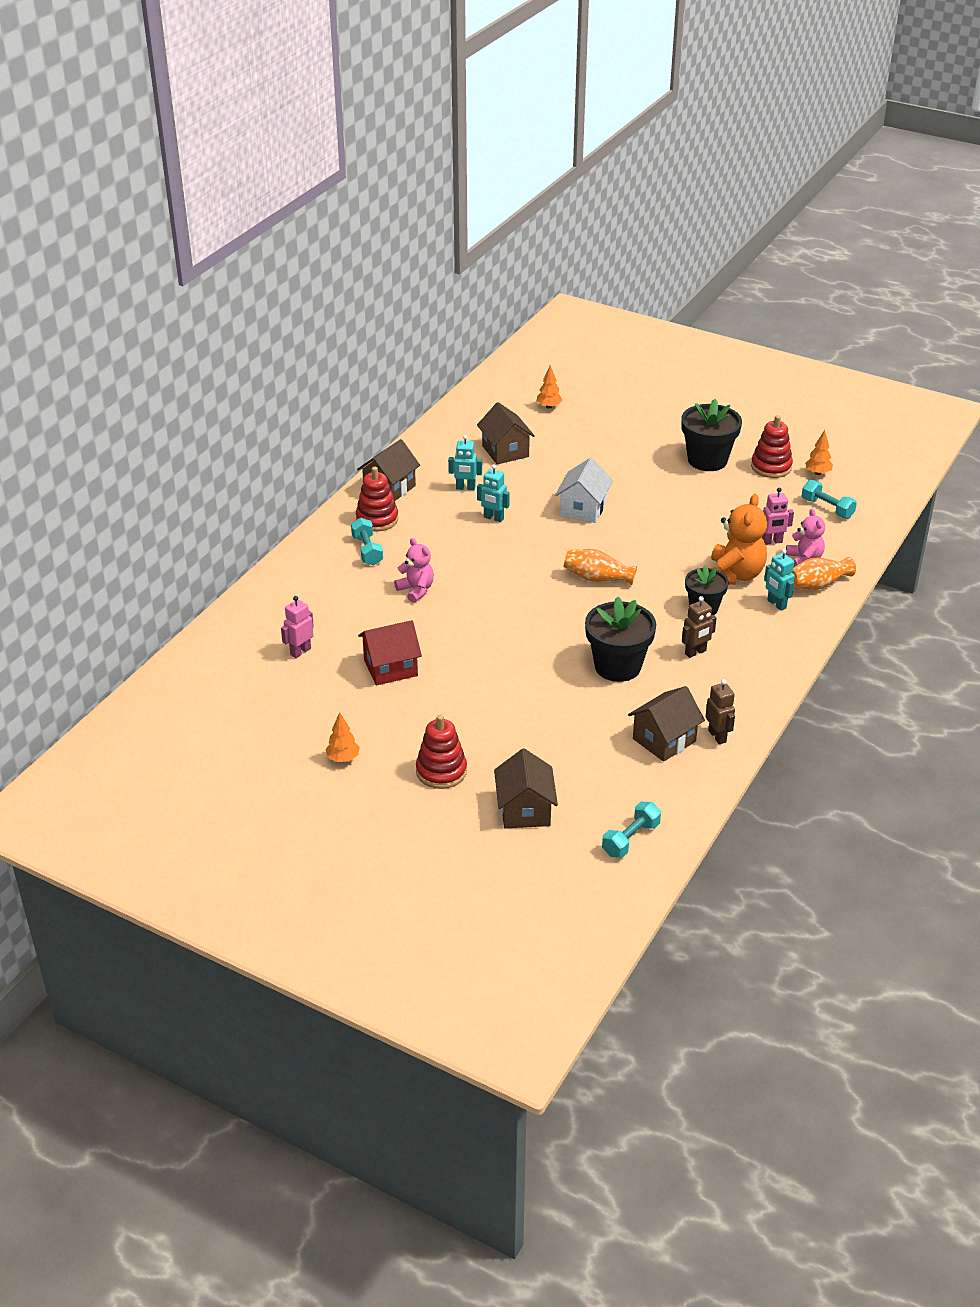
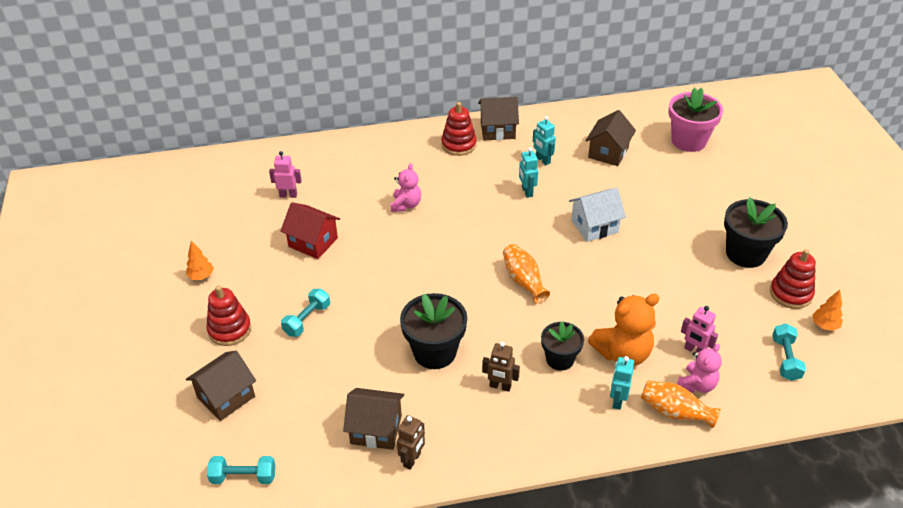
camera: 50 degrees right, 5 degrees up
(367, 550) = (421, 160): turquoise dumbbell -> turquoise dumbbell (307, 319)
(549, 406) = (688, 141): orange tree -> pink flower pot

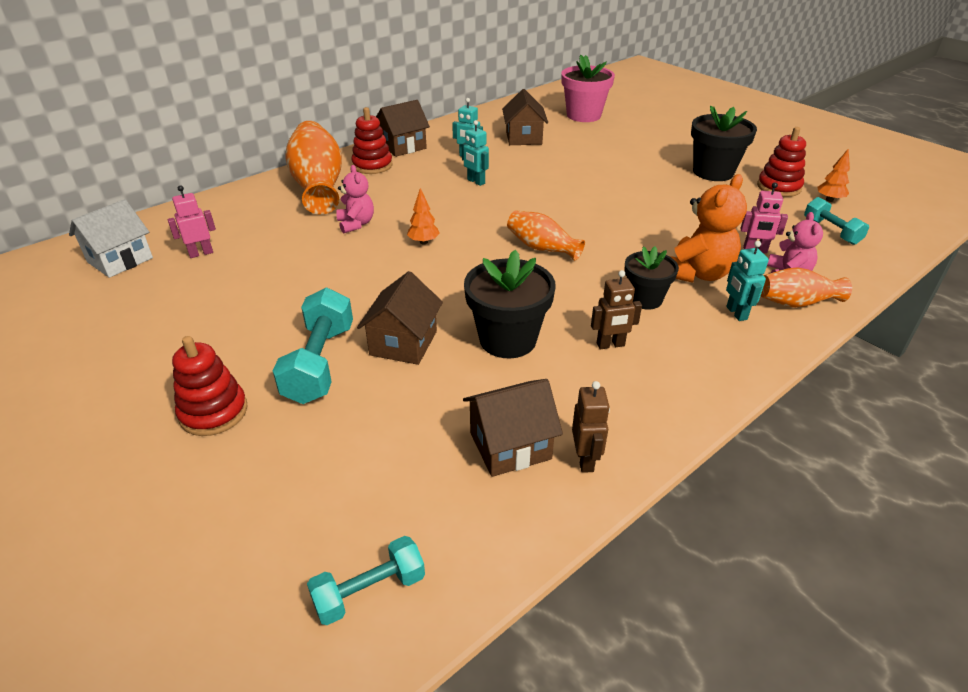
camera: 30 degrees left, 5 degrees down
(201, 276) = (128, 368): orange tree -> orange tree (423, 242)
(226, 397) = (264, 495): brown house -> brown house (403, 343)
(307, 319) = (320, 363): turquoise dumbbell -> turquoise dumbbell, size x1.60
(313, 242) = (268, 286): red house -> none
(404, 155) = (318, 186): none -> orange vase
(594, 226) = (566, 189): white house -> white house (120, 260)

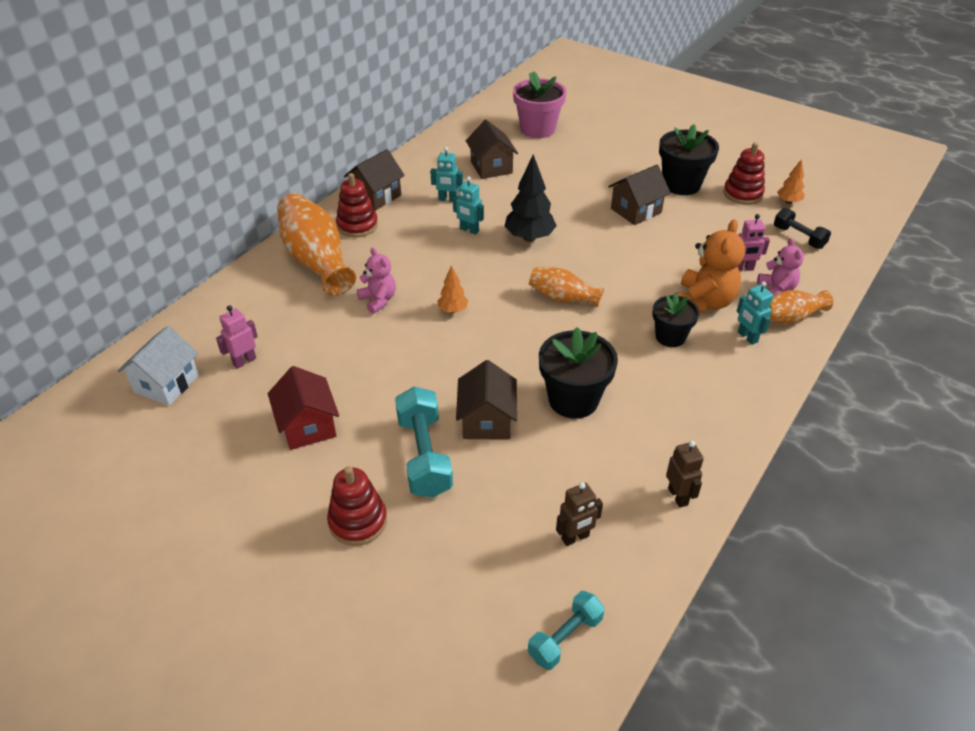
camera: 15 degrees left, 5 degrees up
(222, 316) = (308, 426): none -> red house
(510, 446) = (616, 497): brown house -> brown house (636, 210)
(532, 195) = (529, 238): none -> black tree
(610, 345) = (659, 388): brown robot -> brown robot (575, 538)
(831, 231) = (798, 237): turquoise dumbbell -> black dumbbell

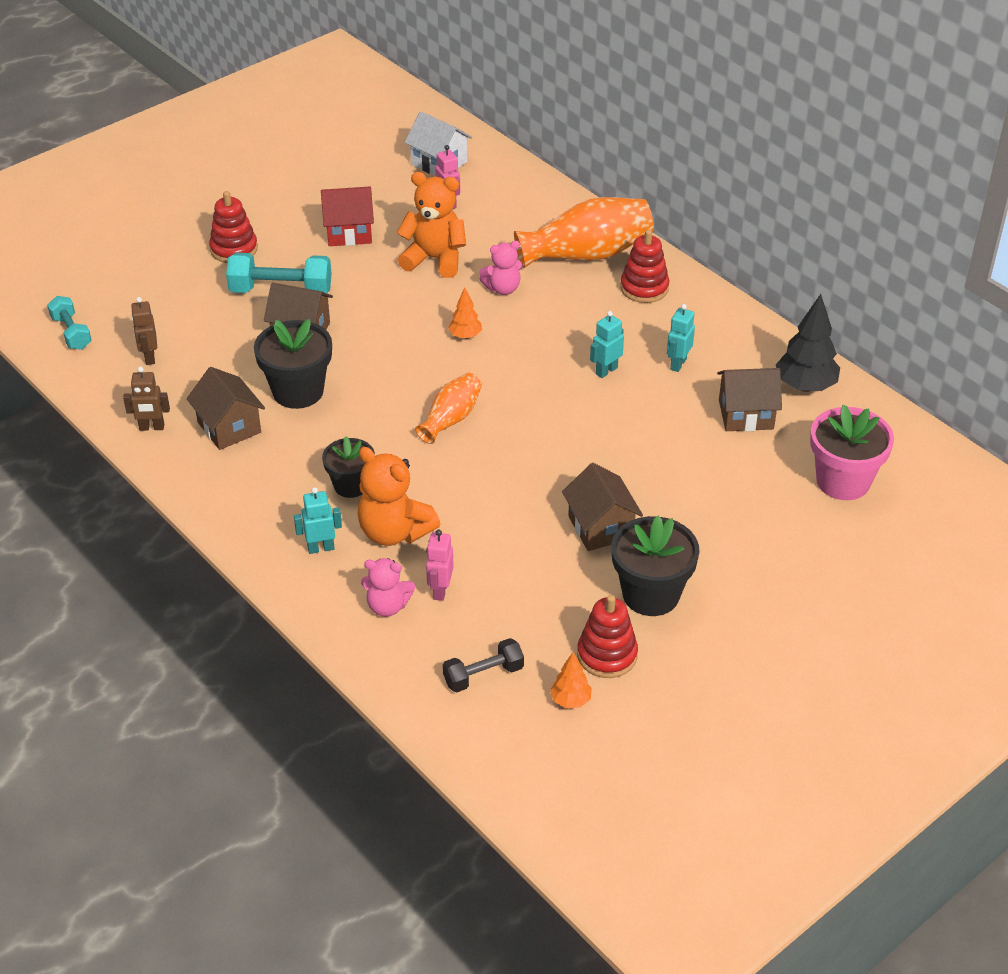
camera: 105 degrees right, 0 degrees up
(343, 352) = (434, 259): none -> orange teddy bear
(376, 196) = (702, 308): brown house -> brown house (229, 427)
(529, 238) = (573, 417): black tree -> black tree (805, 386)
(790, 318) = (334, 599): orange vase -> none

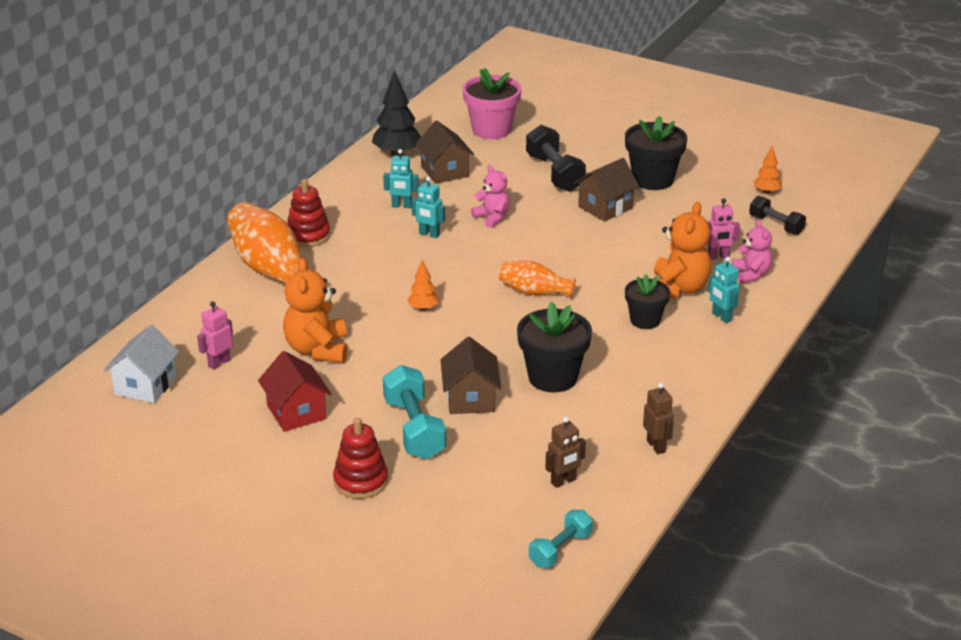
camera: 110 degrees left, 10 degrees down
(229, 427) = (624, 402): brown house -> none
(503, 288) = (344, 303): pink teddy bear -> pink teddy bear (492, 218)
(607, 655) = (718, 186): red stacking toy -> none
(704, 507) = (554, 173): none -> black dumbbell

